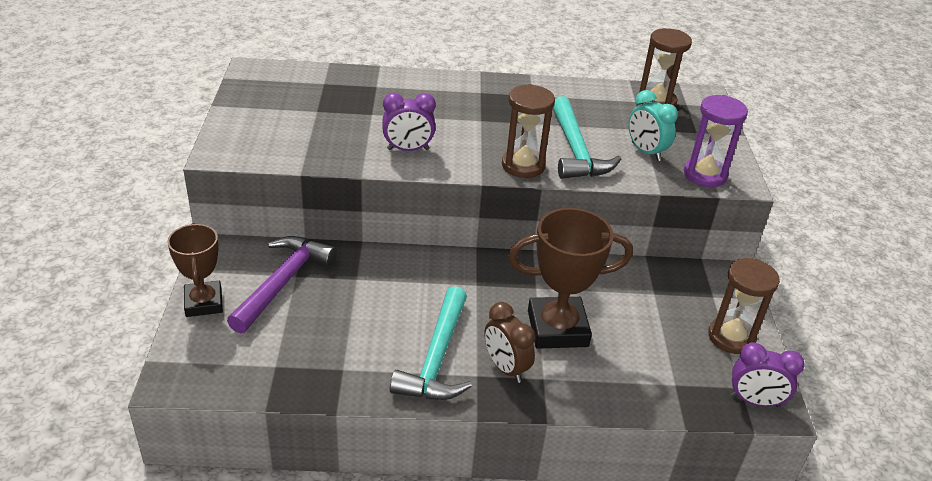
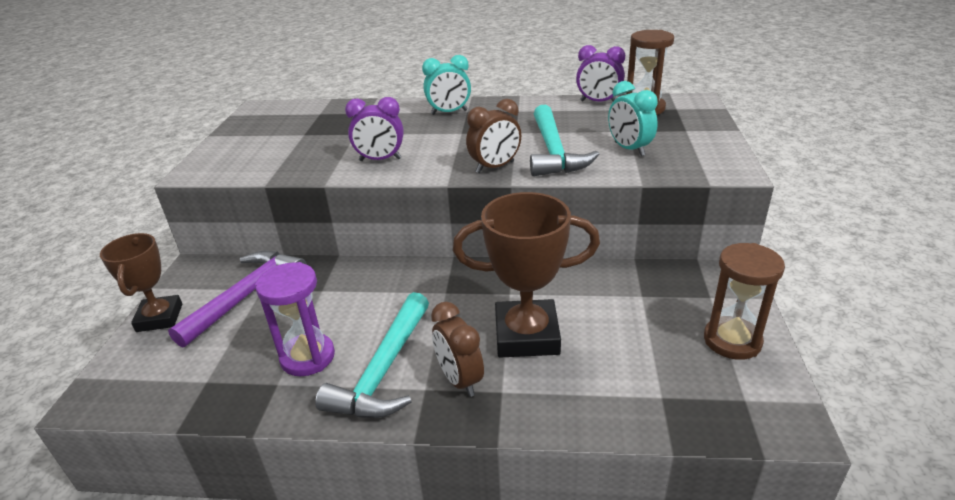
camera: 10 degrees right, 5 degrees down
(462, 92) = (449, 112): none -> turquoise clock
(523, 165) = (495, 167): brown hourglass -> brown clock
(705, 175) = (693, 166): purple hourglass -> purple hourglass (307, 357)
(754, 401) = (763, 416): purple clock -> purple clock (598, 102)

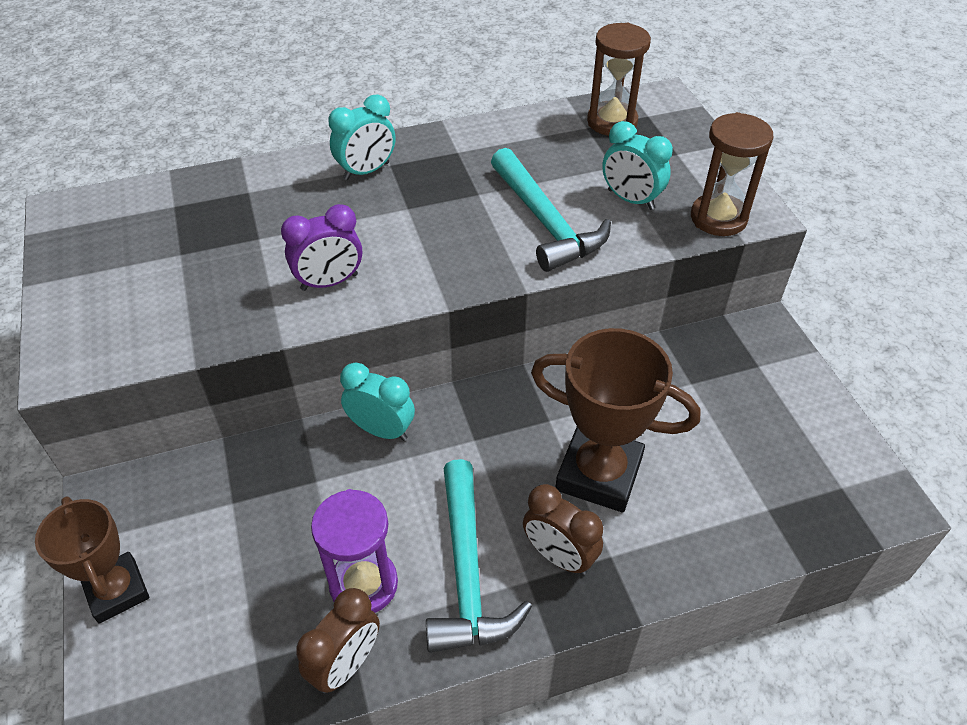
camera: 25 degrees left, 15 degrees up
(246, 296) = (218, 519): purple hammer -> none
(385, 272) = (381, 430): none -> turquoise clock
(495, 167) = (489, 264): brown clock -> brown clock (346, 664)
(526, 335) = (599, 474): brown trophy -> brown trophy turned 45 degrees clockwise
(598, 102) = (550, 118): purple clock -> none
(732, 340) = (802, 418): brown hourglass -> brown hourglass (718, 218)

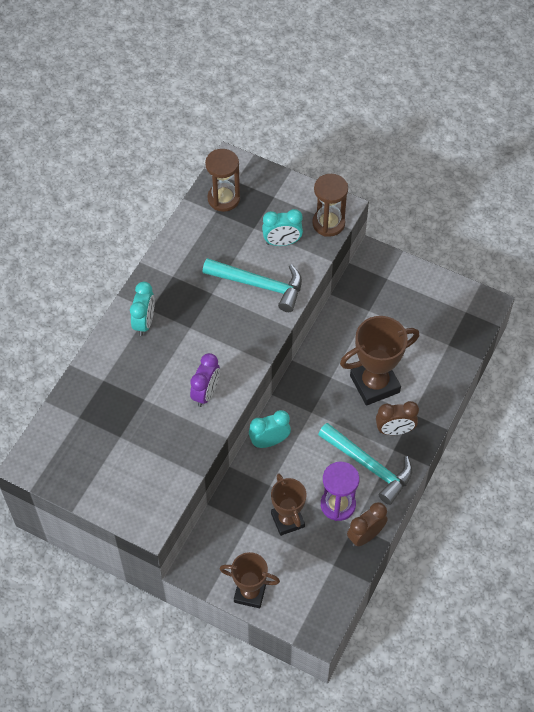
camera: 45 degrees left, 10 degrees up
(280, 543) = (287, 520): none -> brown trophy
(346, 664) = (365, 536): brown clock -> brown clock turned 120 degrees counterclockwise

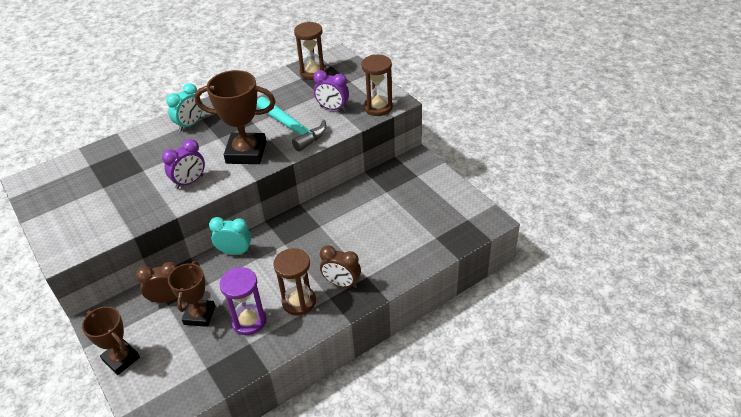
camera: 30 degrees right, 15 degrees down
(282, 242) = (332, 108): turquoise clock -> purple clock
(365, 536) = (252, 356): brown clock -> brown clock (167, 298)
(369, 466) = (299, 302): turquoise hammer -> brown hourglass
(374, 384) = (351, 243): brown trophy -> brown trophy (246, 153)

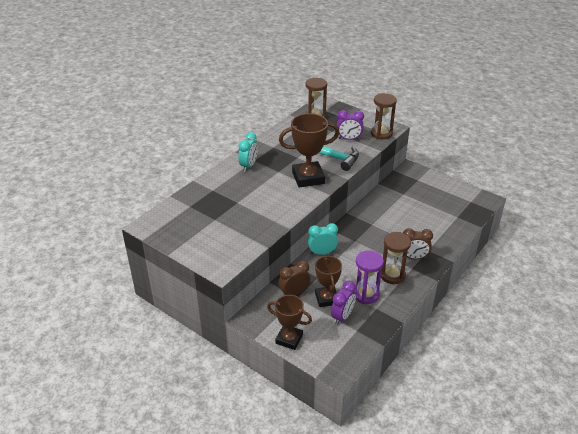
camera: 20 degrees left, 5 degrees down
(189, 182) = (281, 204): purple clock -> purple clock (342, 316)

